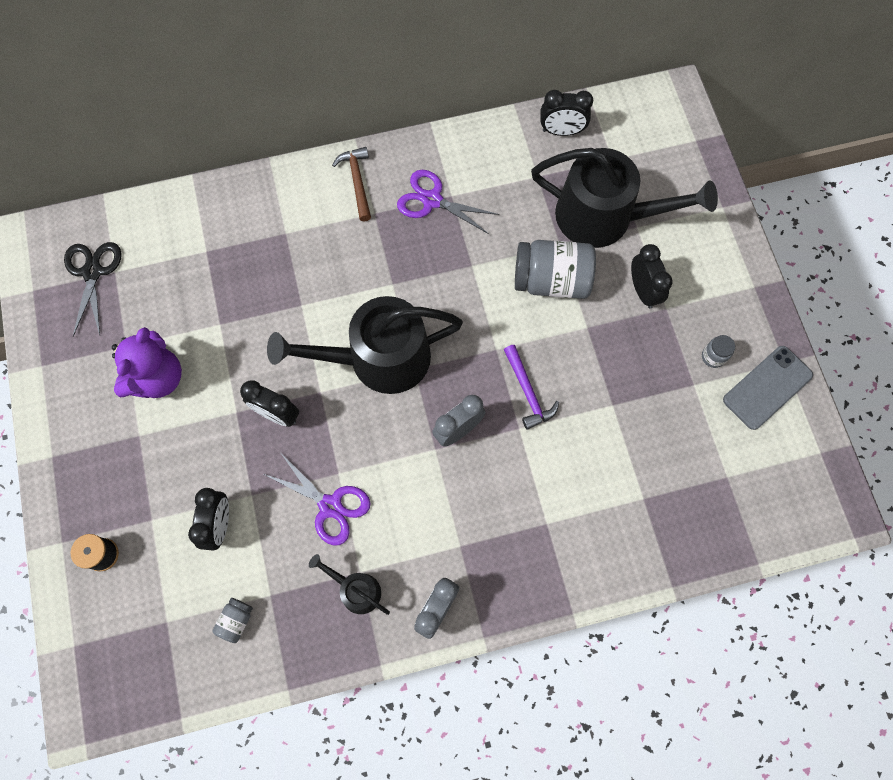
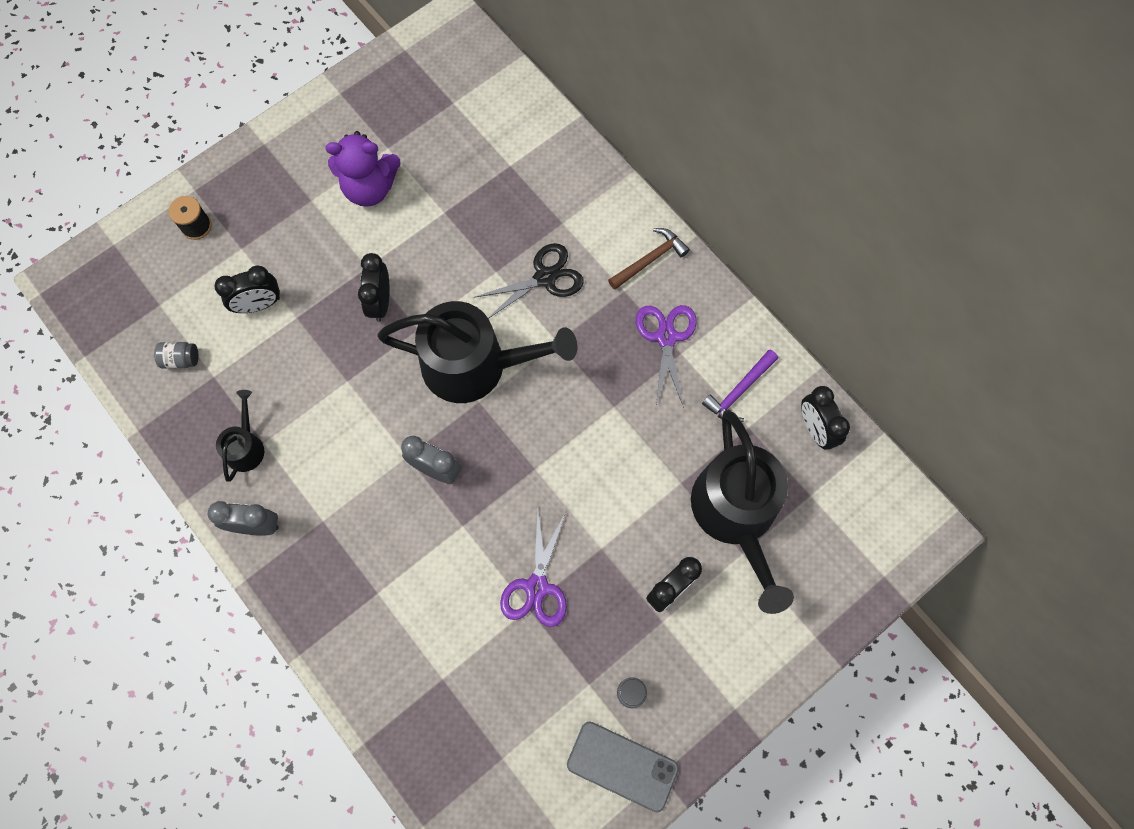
camera: 65 degrees right, 0 degrees up
(93, 272) = (444, 86): black scissors -> black scissors (545, 278)
(330, 506) = (313, 388): purple scissors -> purple scissors (536, 587)
(379, 358) = (474, 365): black watering can -> black watering can turned 135 degrees clockwise
(528, 392) = (504, 518): purple hammer -> purple hammer (739, 391)
(551, 280) = (636, 491): grey jar -> none

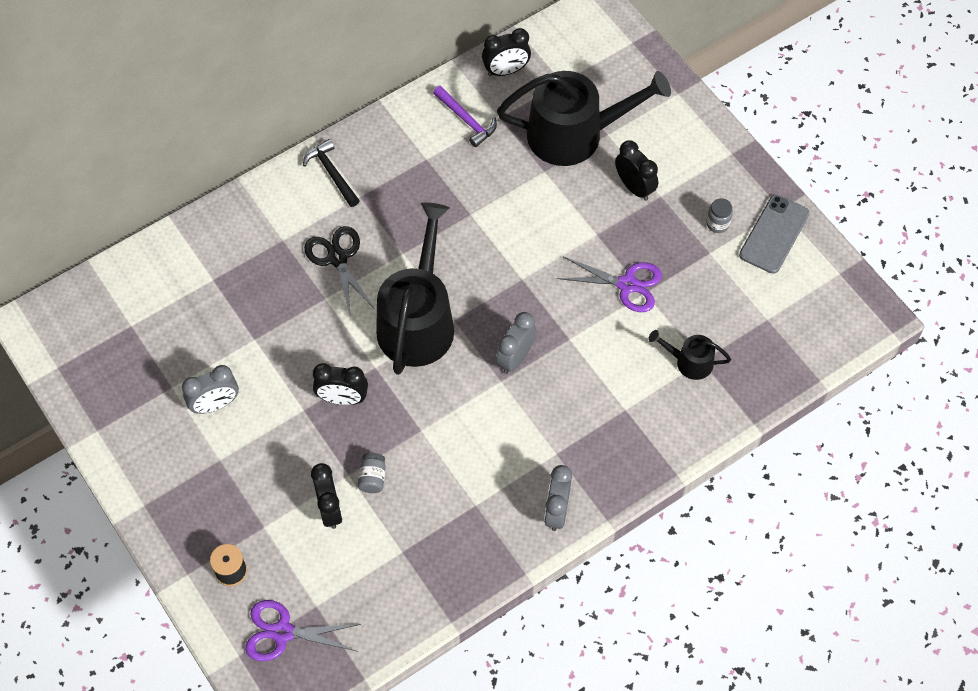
camera: 85 degrees left, 10 degrees down
(181, 359) = (380, 583): grey jar -> grey jar (372, 478)
(246, 447) = (478, 520): black watering can -> black watering can (689, 362)
(370, 188) = (215, 405): purple teddy bear -> grey clock
(650, 260) = (332, 173): brown hammer -> black hammer
(666, 337) = (409, 168): purple scissors -> purple scissors (282, 632)

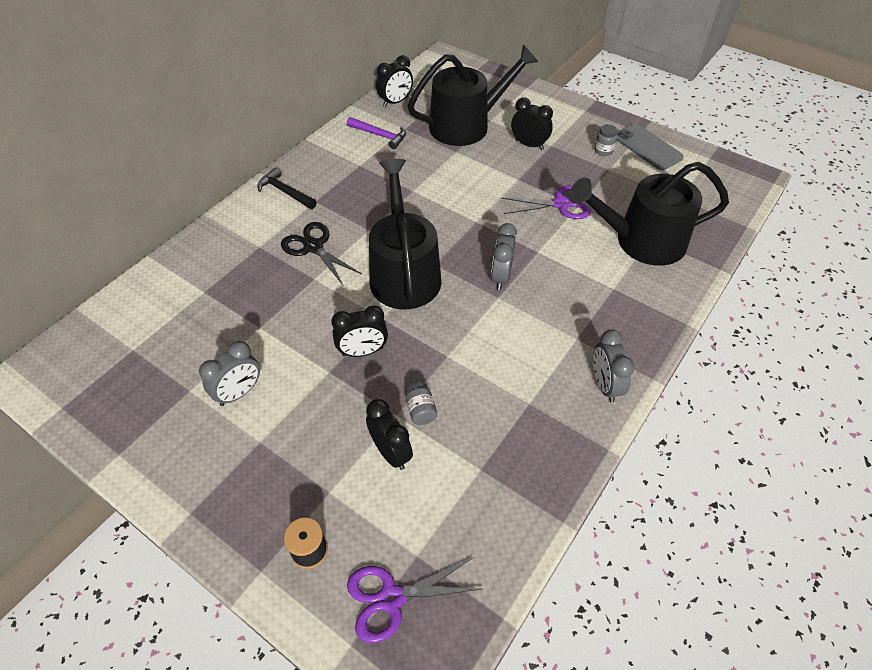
camera: 20 degrees left, 10 degrees down
(689, 362) = (642, 241): black watering can -> black watering can, size x2.16
(774, 234) = (647, 147): grey phone -> grey phone turned 45 degrees counterclockwise

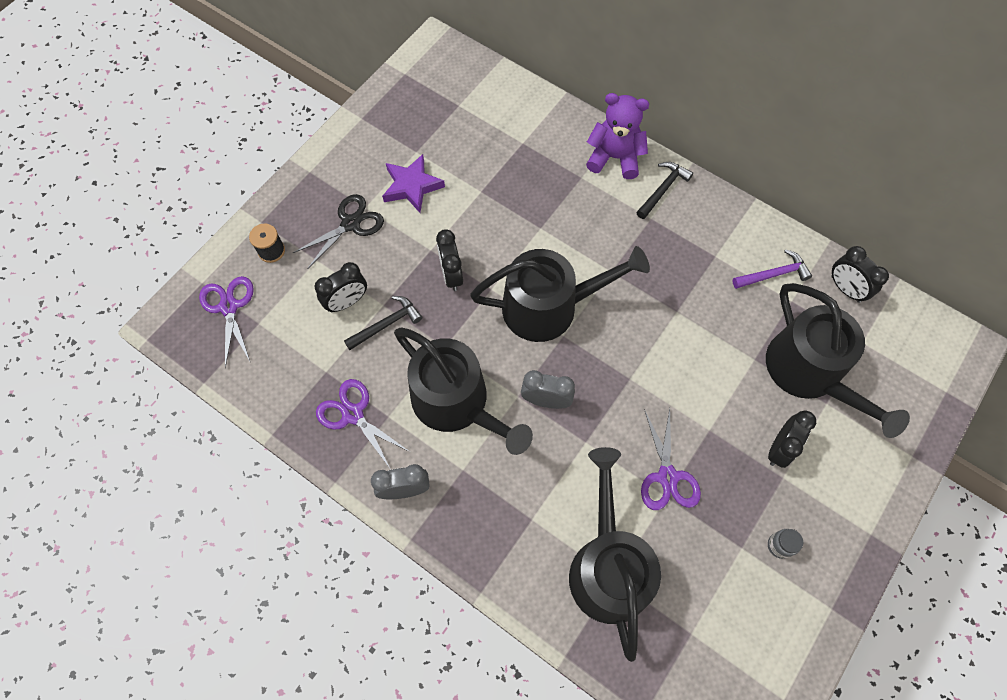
camera: 90 degrees right, 15 degrees up
(239, 393) = (412, 186): grey clock -> purple star
(241, 222) = (614, 158): none -> purple teddy bear
(313, 247) = (583, 223): black scissors -> black scissors (351, 224)
(380, 135) = (773, 274): purple hammer -> purple hammer turned 135 degrees counterclockwise
(420, 410) = (386, 324): grey jar -> black hammer
(508, 344) = (456, 402): none -> black watering can
(530, 437) = (353, 414): none -> purple scissors
(647, 147) = (796, 610): grey phone -> none

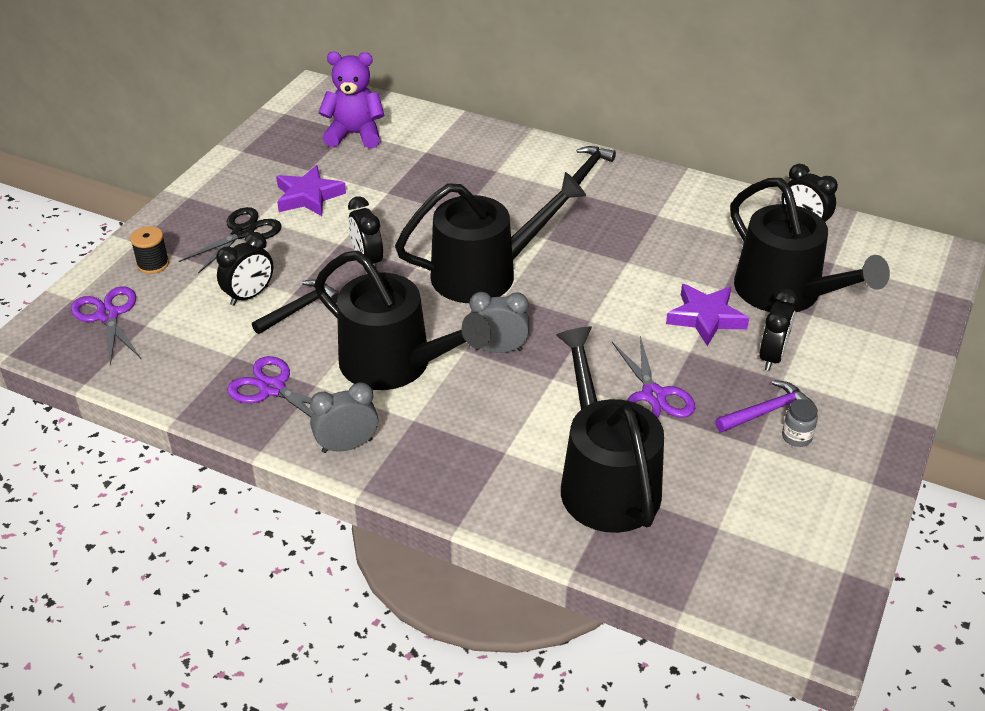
camera: 10 degrees left, 25 degrees down
(614, 158) = (528, 153): purple teddy bear -> purple teddy bear (355, 135)
(732, 392) = (706, 318): none -> purple star
(773, 274) = (723, 221): purple hammer -> purple hammer (766, 411)

